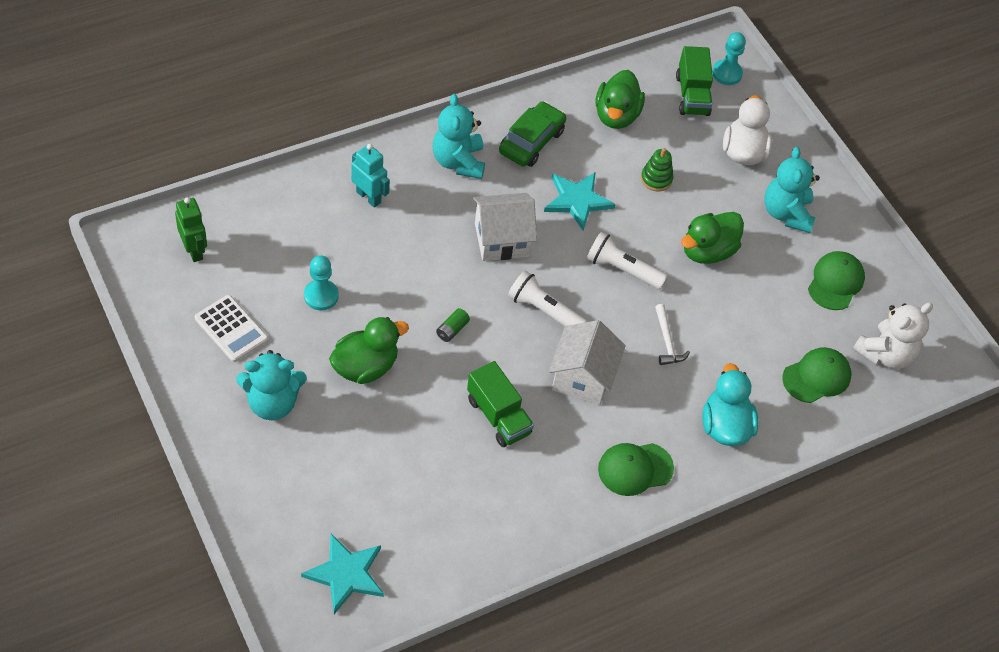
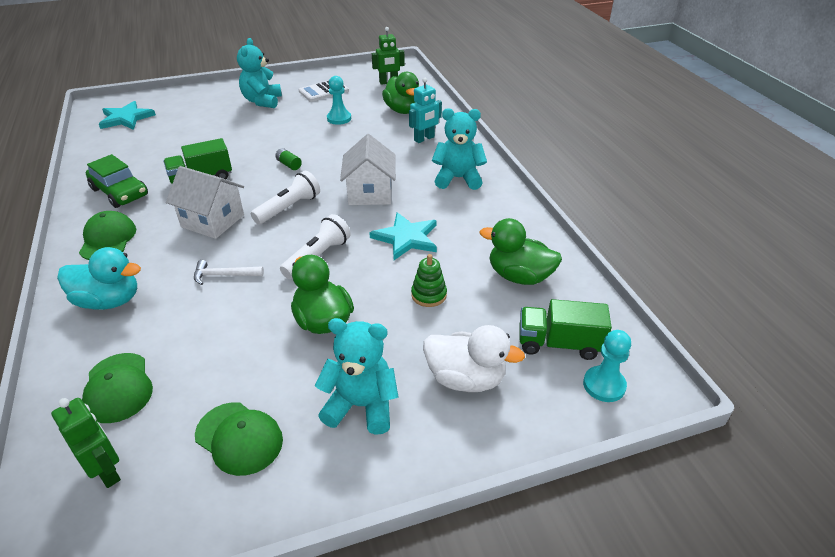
camera: 105 degrees right, 15 degrees down
(365, 367) = (273, 131): green duck -> green duck (403, 110)
(531, 141) = (481, 218): green car -> green car (120, 192)
(885, 354) = (107, 471): white teddy bear -> green robot

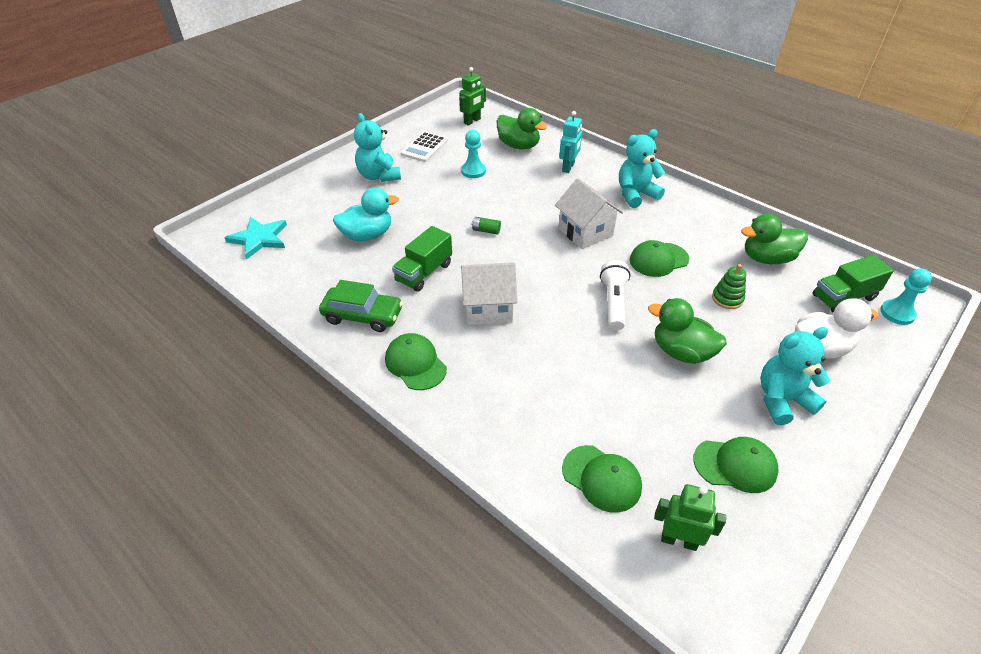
camera: 30 degrees left, 5 degrees up
(109, 301) = (495, 415): turquoise duck -> turquoise duck (367, 235)
(224, 275) = (561, 350): white hammer -> none
(288, 208) = (537, 270): white flashlight -> none
(406, 238) = (658, 260): turquoise star -> green cap

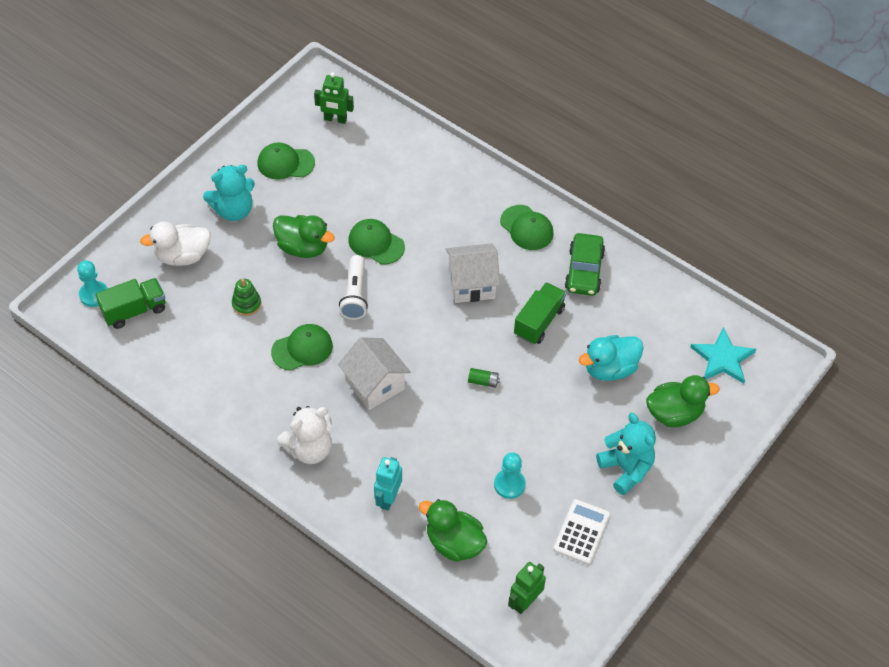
camera: 175 degrees right, 10 degrees up
(363, 315) = (584, 271): green car -> green car turned 90 degrees counterclockwise
(601, 478) = (380, 151): green cap -> green cap (376, 243)
(636, 194) = (309, 449): turquoise teddy bear -> white teddy bear
(767, 258) = (189, 356): green duck -> green duck (674, 413)

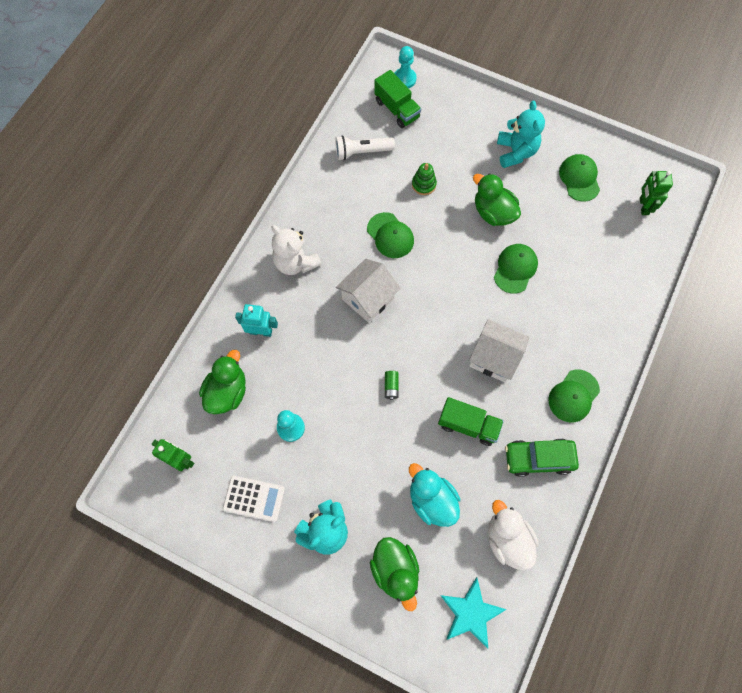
camera: 80 degrees right, 15 degrees up
(182, 256) = (458, 128): white duck -> white duck (507, 539)
(233, 210) = (516, 152): turquoise teddy bear -> turquoise teddy bear turned 150 degrees counterclockwise
(303, 247) = (493, 213): green duck -> green duck turned 120 degrees clockwise
(355, 294) = (456, 263): white flashlight -> white flashlight (362, 152)
(471, 284) = (494, 357): white house -> white house turned 45 degrees counterclockwise

